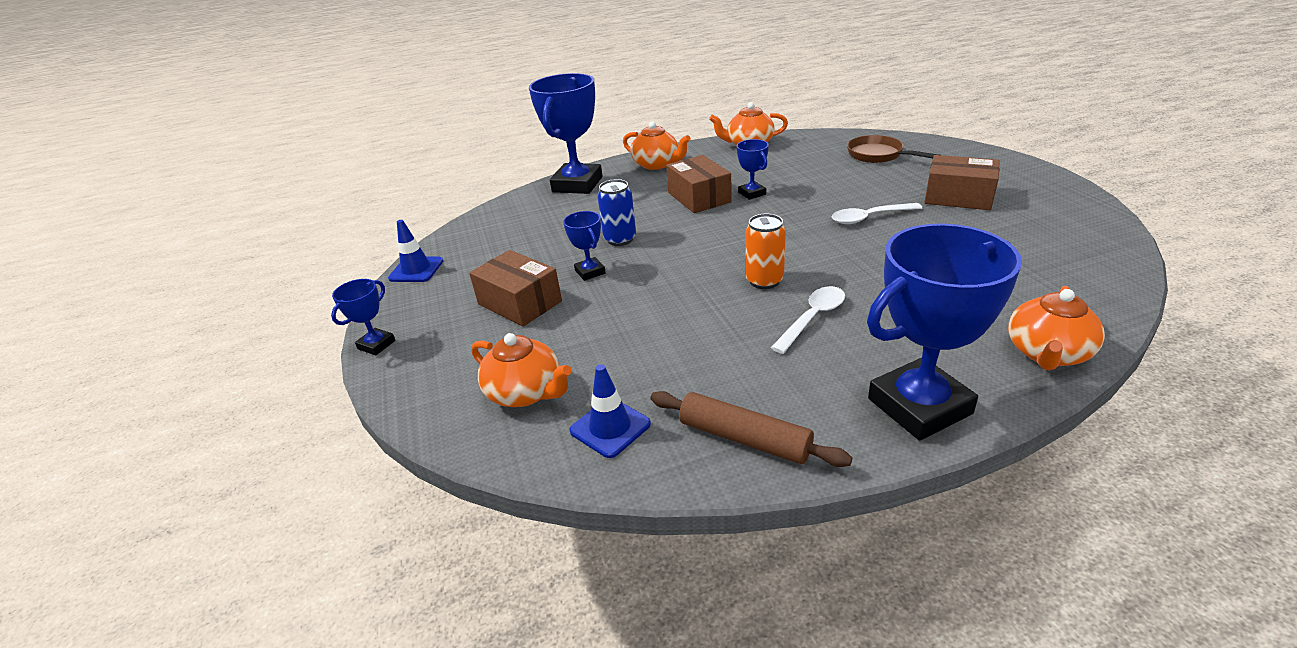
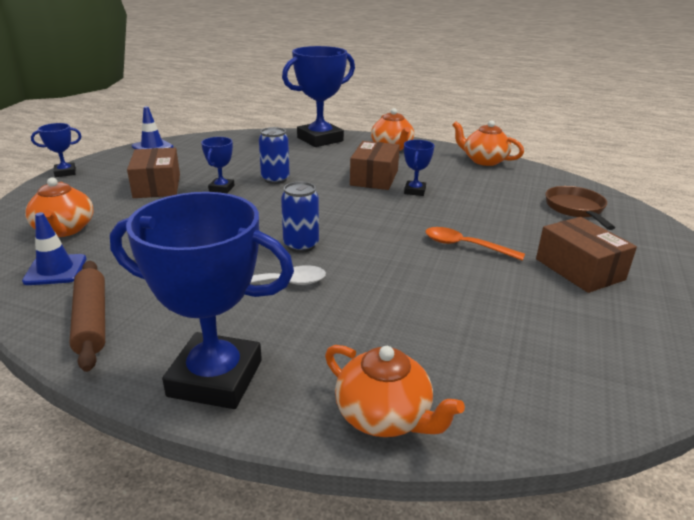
camera: 35 degrees right, 5 degrees down
(764, 281) = (301, 245): orange can -> blue can
(869, 218) = (465, 246): white spoon -> orange spoon
(1047, 353) = (384, 416): orange teapot -> orange teapot turned 120 degrees counterclockwise

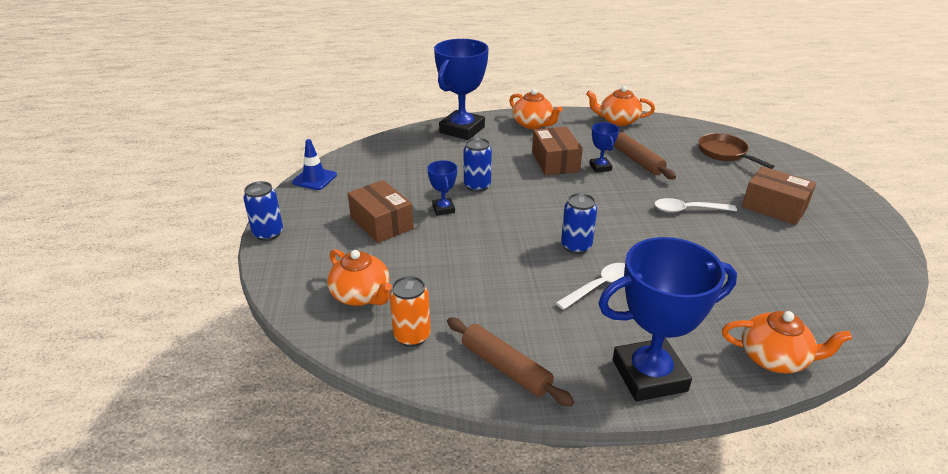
camera: 25 degrees left, 5 degrees up
(55, 270) = (412, 336): blue traffic cone -> orange can
(65, 172) = (268, 233): blue trophy -> blue can
(462, 194) = (637, 160): none -> brown rolling pin
(465, 246) = (688, 210): orange spoon -> white spoon

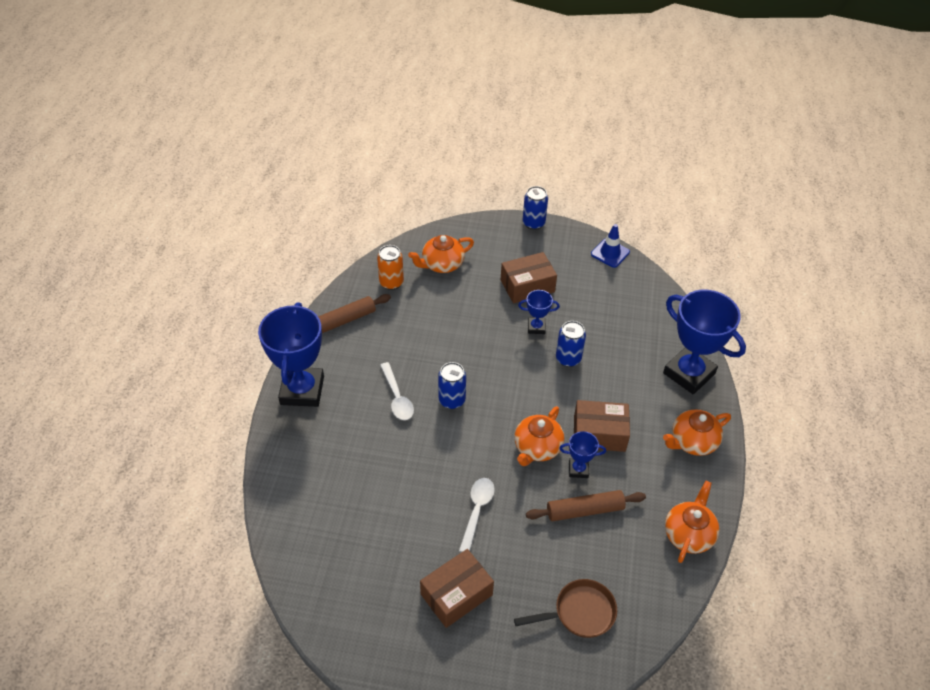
camera: 105 degrees right, 15 degrees up
(774, 358) = (280, 469): orange teapot -> orange teapot (537, 448)

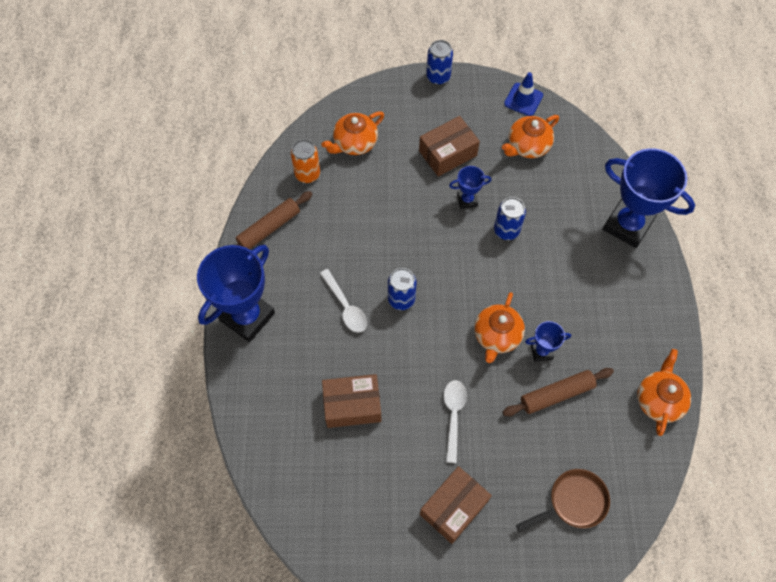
camera: 10 degrees left, 15 degrees up
(302, 390) = (247, 316): blue trophy -> blue trophy turned 45 degrees clockwise
(599, 433) = (554, 308): brown box -> brown box (352, 405)
(692, 442) = (645, 300): orange teapot -> orange teapot (527, 146)

